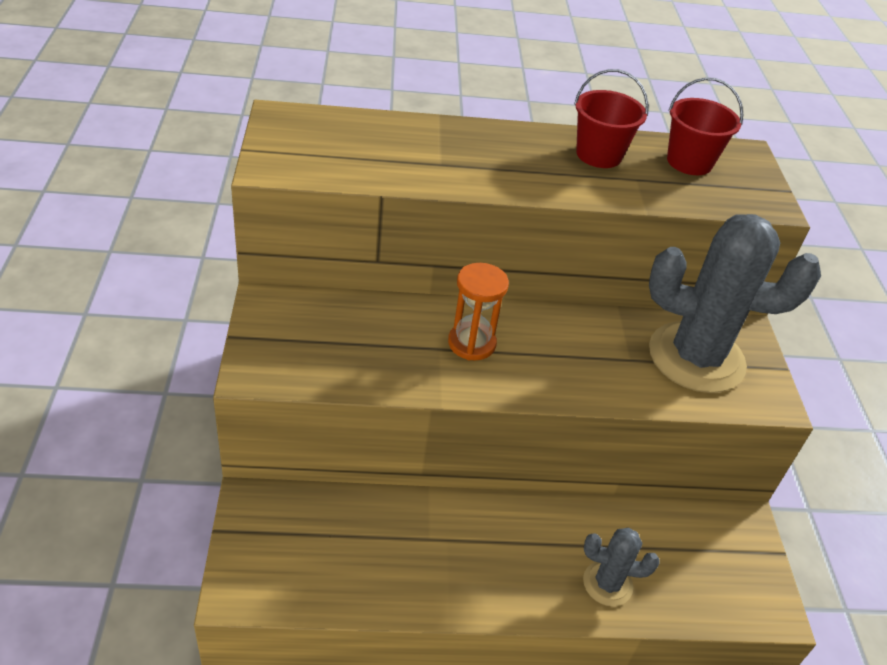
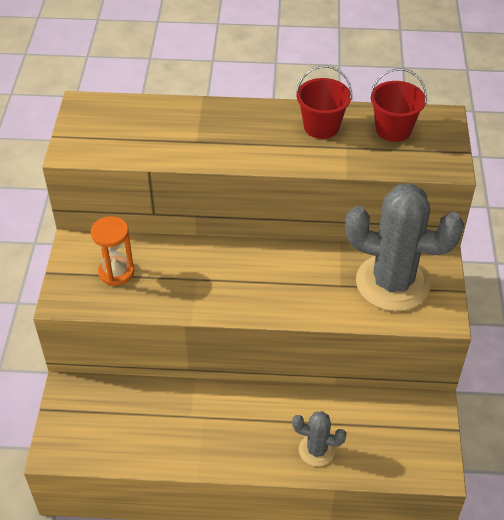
camera: 10 degrees right, 5 degrees up
(471, 343) = (221, 275): orange hourglass -> orange hourglass (116, 272)

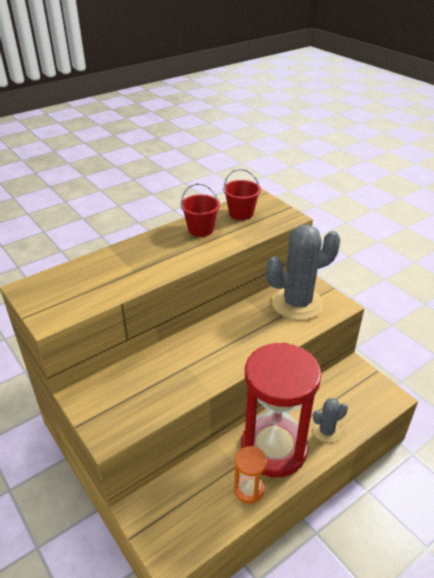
camera: 40 degrees left, 10 degrees down
(116, 272) = (128, 395): orange hourglass -> orange hourglass (249, 490)
(243, 427) = (273, 448): none -> red hourglass

